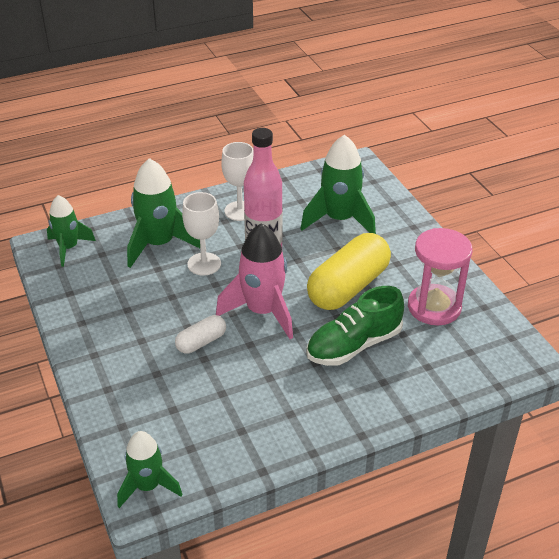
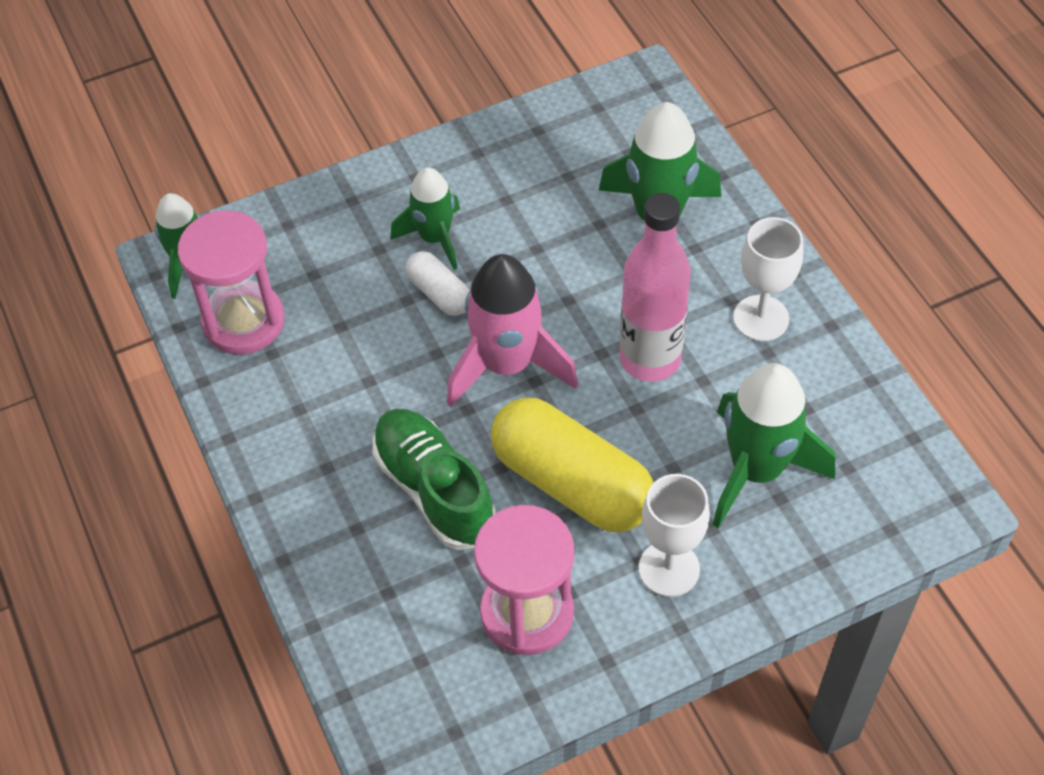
camera: 90 degrees right, 15 degrees up
(68, 248) = (638, 111): green rocket -> green rocket (435, 238)
(204, 264) = (614, 281): white goblet -> white goblet (669, 569)
(210, 448) = (243, 321): none -> pink hourglass

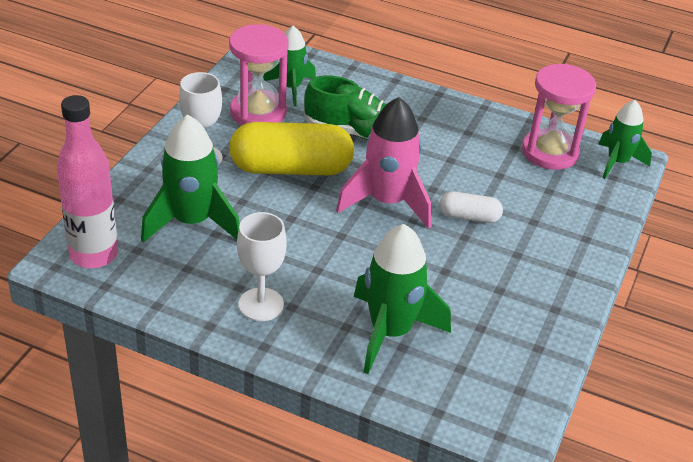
camera: 135 degrees right, 15 degrees down
(435, 238) = (511, 244): green rocket -> green rocket (291, 88)
(650, 359) = (309, 246): pink bottle -> pink bottle (94, 255)

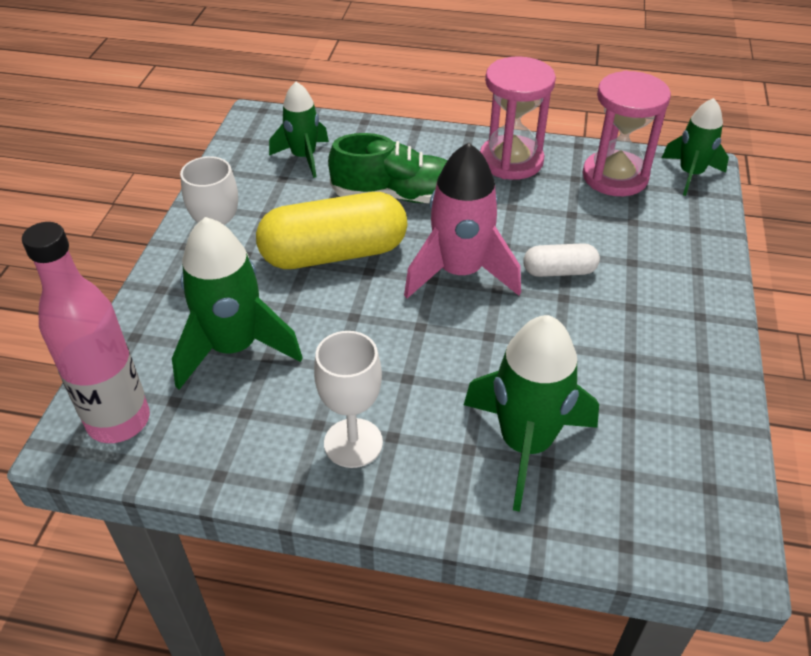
camera: 10 degrees left, 5 degrees up
(258, 112) = (274, 193): pink hourglass -> pink hourglass (511, 161)

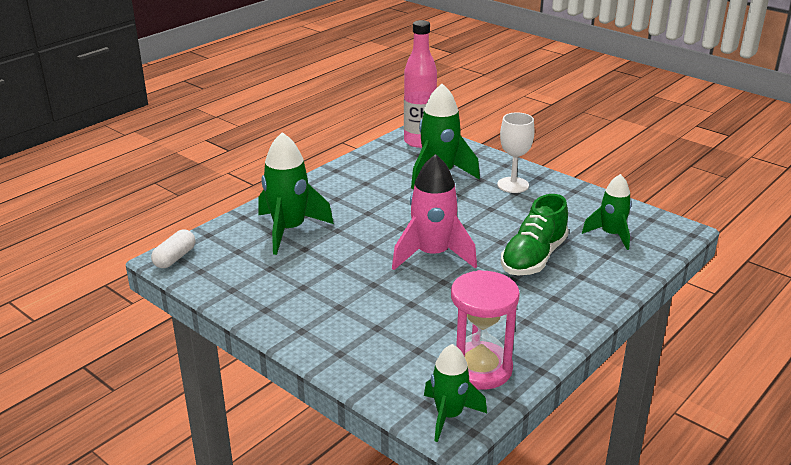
camera: 120 degrees right, 15 degrees down
(334, 254) = (490, 219): yellow capsule -> none
(353, 443) = (344, 188): white goblet -> none
(511, 161) = (542, 323): pink hourglass -> none
(559, 271) = (397, 292): white capsule -> white capsule (175, 258)

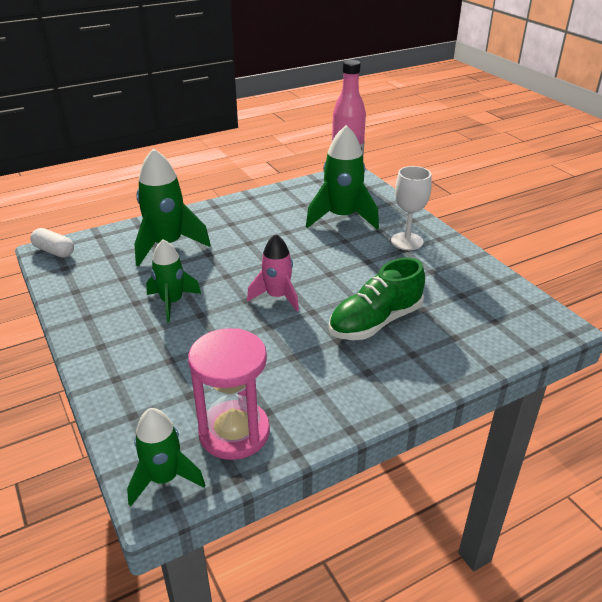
camera: 20 degrees right, 5 degrees up
(175, 258) = (54, 251): white capsule -> white capsule turned 75 degrees clockwise
(432, 255) = (277, 297): pink rocket -> pink rocket, size x0.64
(611, 235) = (475, 315): green rocket -> green rocket (172, 302)

